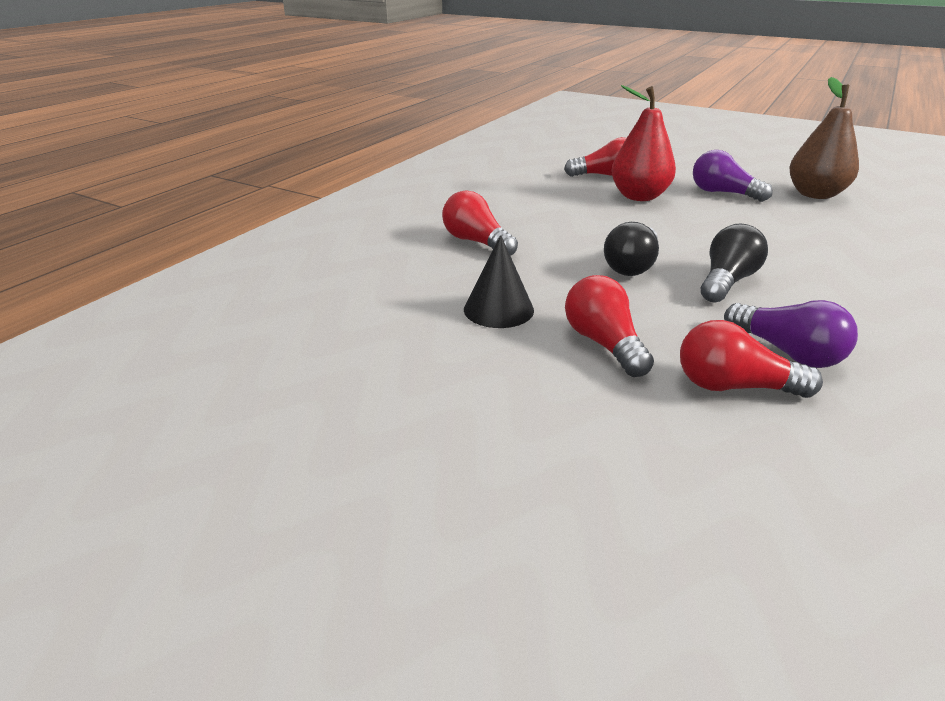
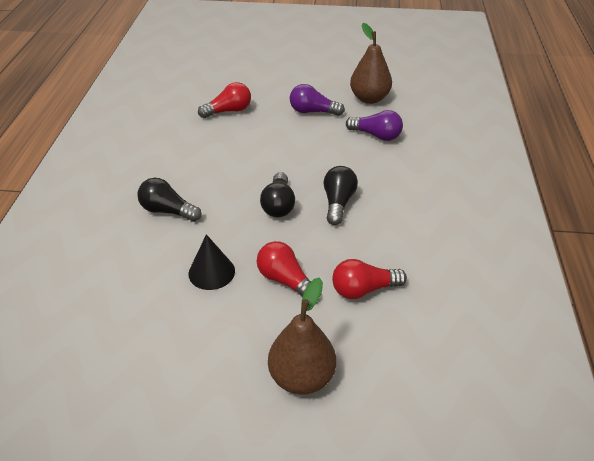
camera: 25 degrees left, 10 degrees up
(476, 242) = (168, 211): red light bulb -> black light bulb
(573, 468) = (301, 377): none -> brown pear
(639, 196) = (259, 130): red pear -> none
(787, 352) = (384, 253): purple light bulb -> purple light bulb (376, 135)

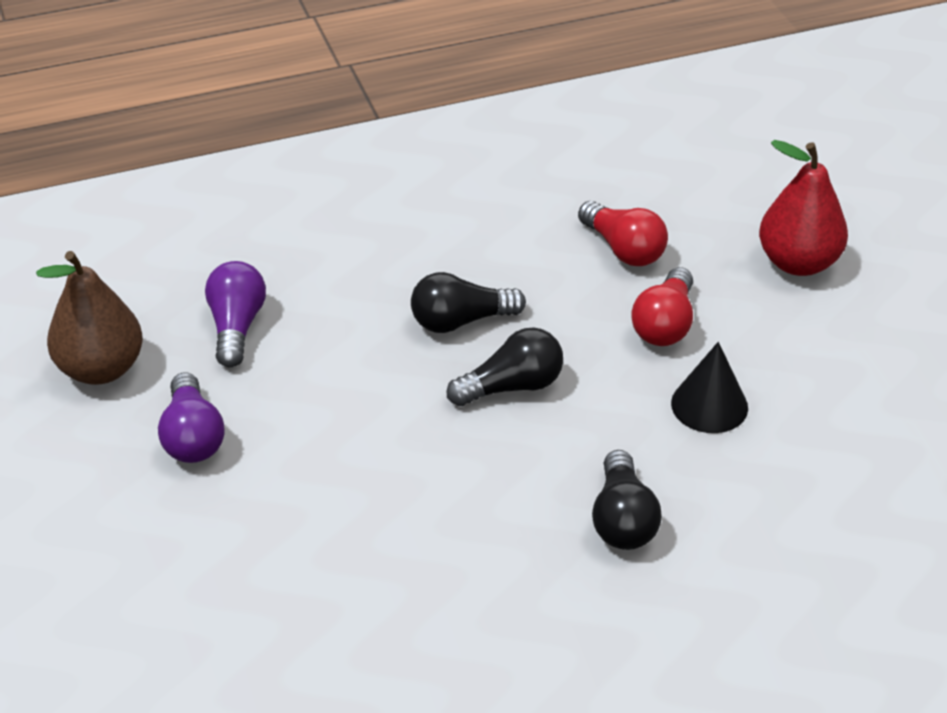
camera: 115 degrees left, 0 degrees up
(228, 111) = (255, 573): red light bulb -> none
(301, 377) = (798, 263): brown pear -> red pear

